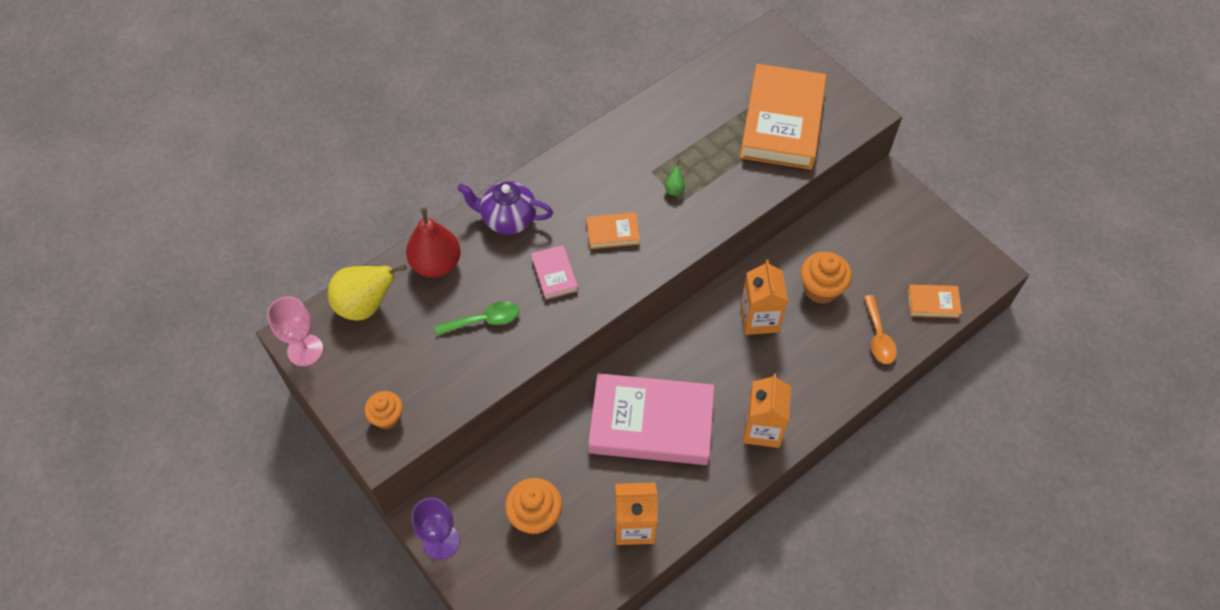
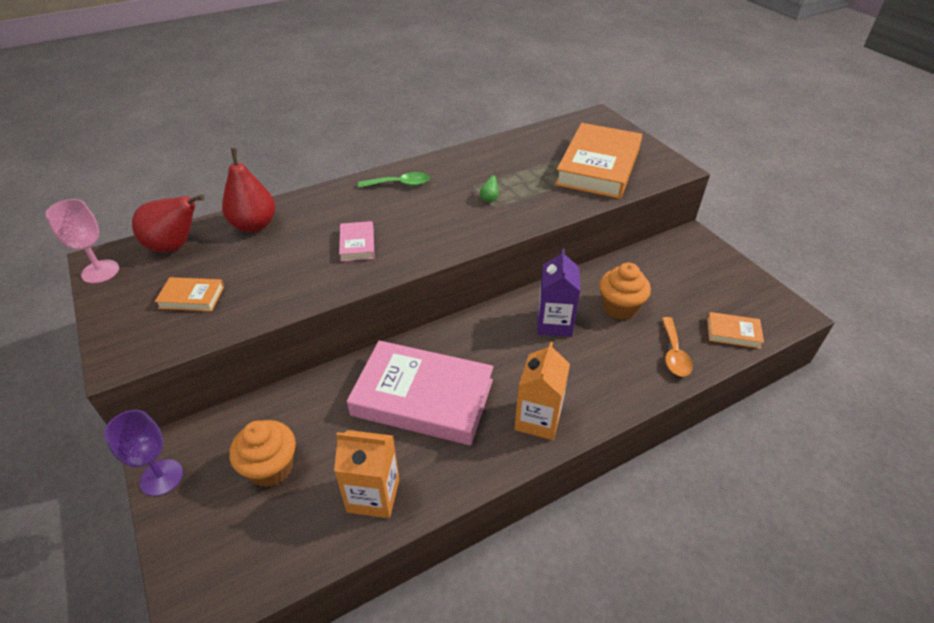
camera: 10 degrees right, 15 degrees down
(366, 306) = (175, 246): yellow pear -> red pear
(387, 417) = (141, 334): orange cupcake -> none
(484, 320) = (276, 270): green spoon -> green spoon (400, 184)
(508, 219) = (333, 203): purple teapot -> none
(613, 233) = (423, 221): orange book -> orange book (192, 297)
(759, 318) = (554, 323): orange carton -> purple carton

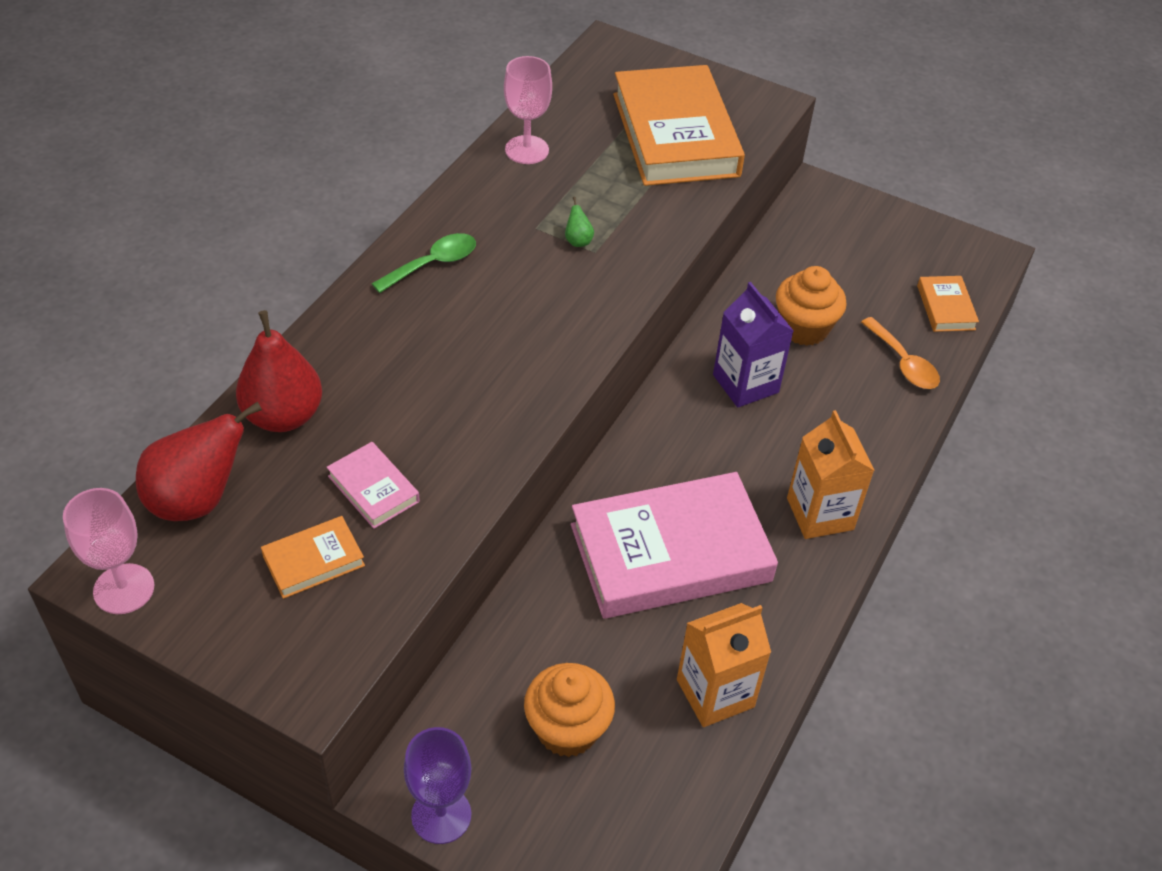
camera: 35 degrees left, 5 degrees up
(357, 244) = (465, 382): pink book -> pink book (373, 489)
(503, 149) = (527, 150): none -> pink goblet
(733, 333) = (945, 307): orange book -> orange book turned 75 degrees counterclockwise

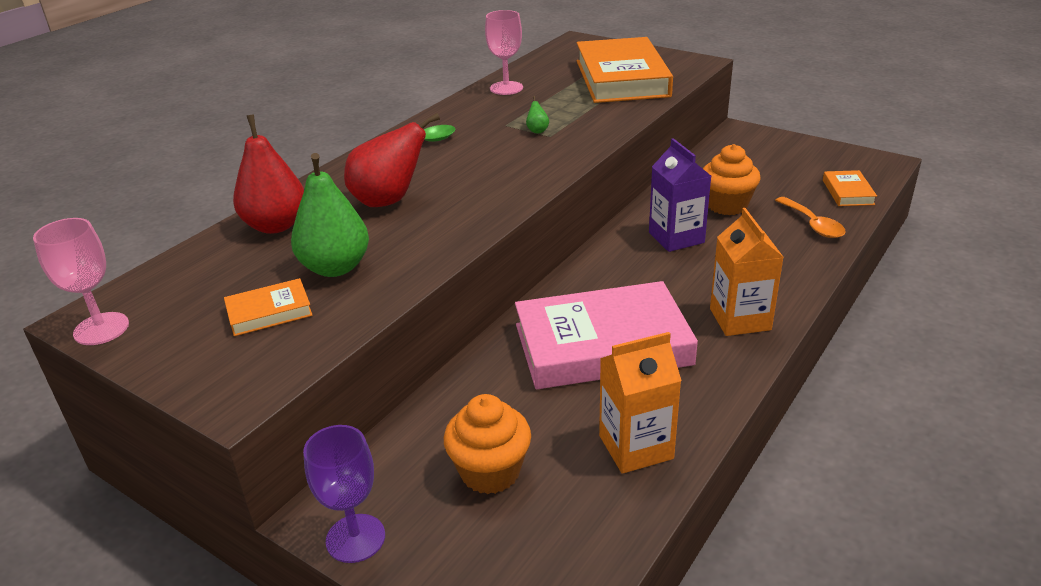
camera: 10 degrees right, 15 degrees down
(197, 500) = (187, 274): red pear -> red pear (388, 201)
(373, 489) = (335, 267): pink book -> green pear

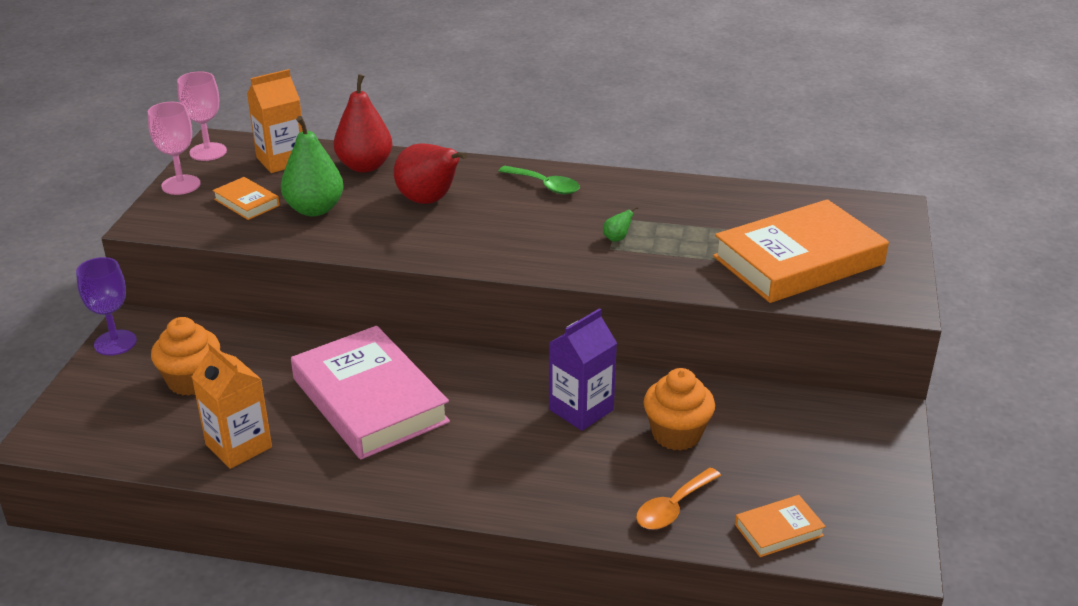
camera: 65 degrees right, 0 degrees up
(506, 88) = (710, 197): pink goblet -> pink goblet (181, 185)
(740, 319) = (447, 477): orange carton -> orange carton (281, 160)

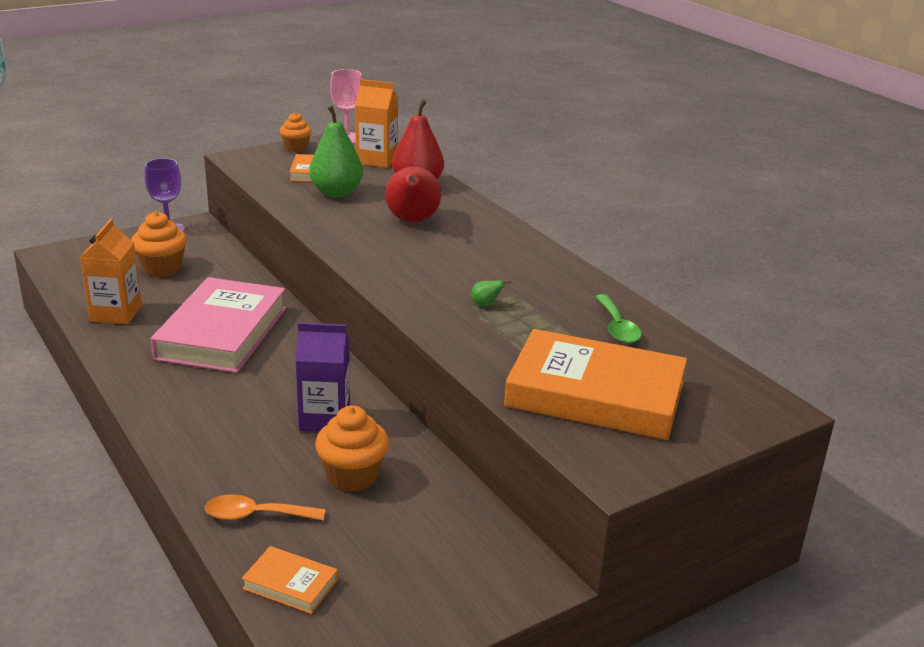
camera: 45 degrees right, 5 degrees down
(181, 185) = (296, 148): pink goblet -> orange cupcake
(545, 186) = (509, 250): green spoon -> green spoon (617, 327)

